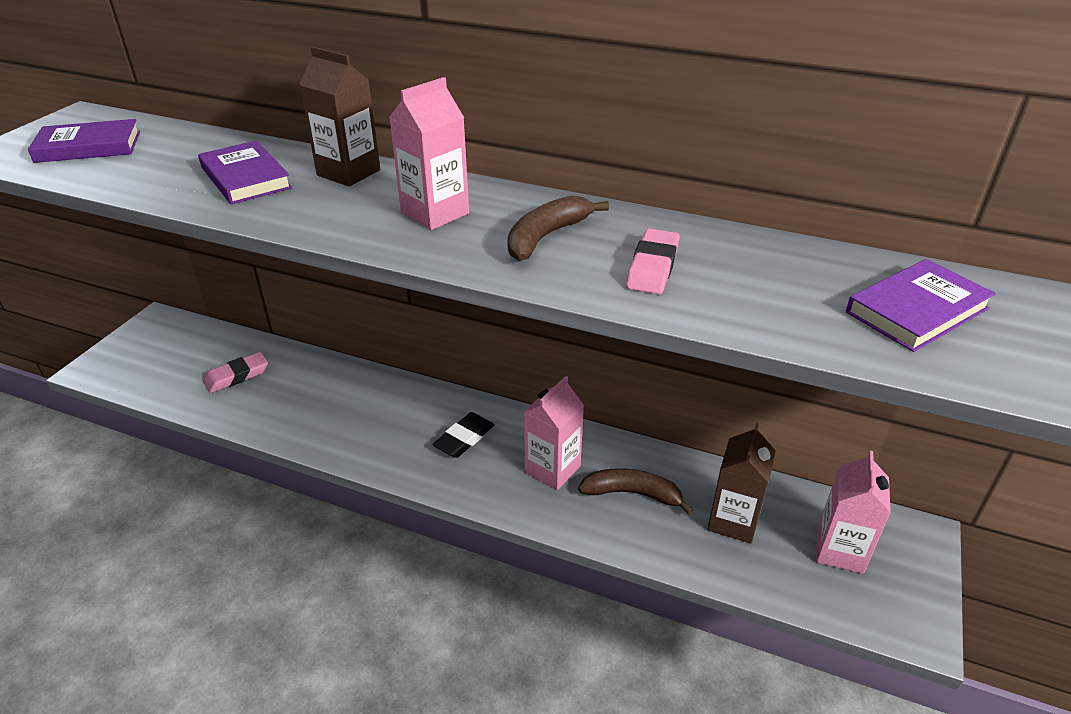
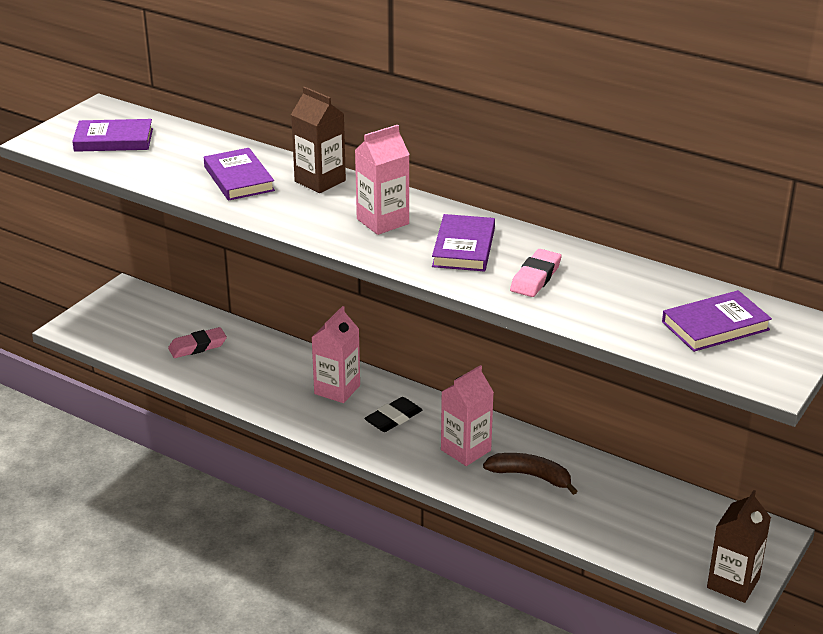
camera: 10 degrees right, 5 degrees down
(546, 236) = (463, 247): brown banana -> purple book
(733, 521) = (611, 505): brown carton -> brown carton (733, 583)
(840, 550) = (696, 536): pink carton -> pink carton (337, 389)

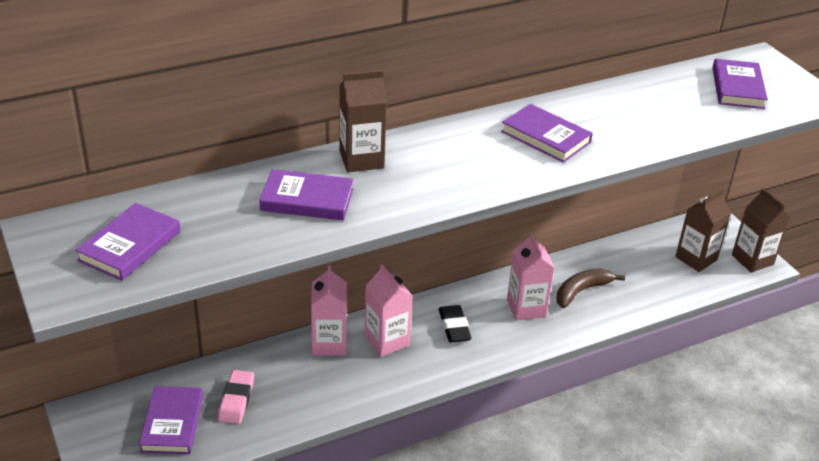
camera: 60 degrees left, 5 degrees up
(148, 330) = (172, 423): none -> purple book
(382, 221) = (467, 156): pink carton -> pink carton (329, 343)
(535, 277) = (618, 126): pink eraser -> none
(681, 539) = (696, 258): none -> brown carton

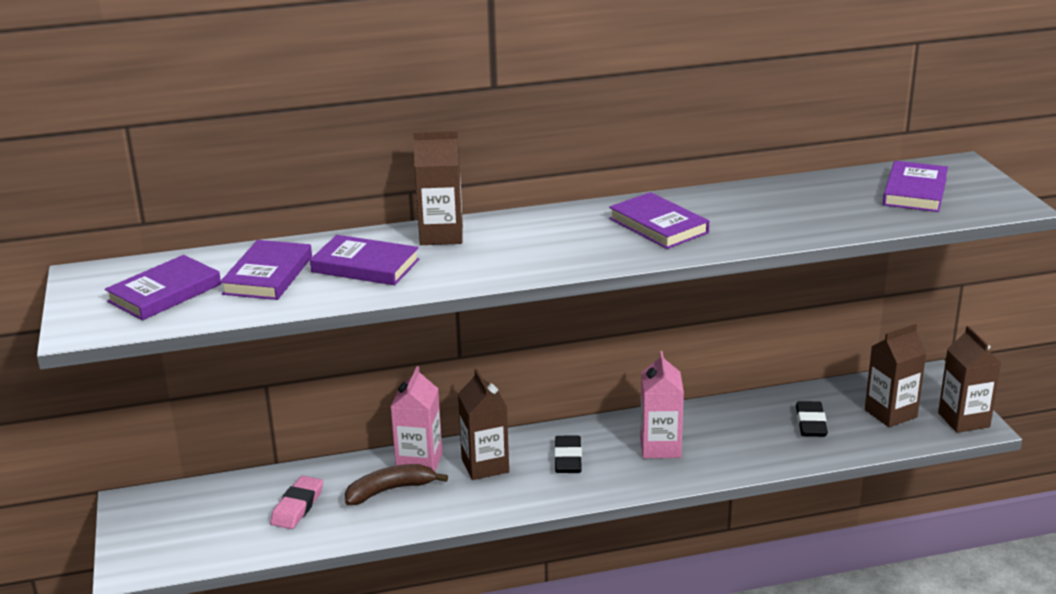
camera: 15 degrees right, 10 degrees down
(172, 423) = (221, 521): purple book -> purple book (268, 275)
(386, 341) = (485, 465): pink carton -> brown carton
(582, 291) = (734, 435): brown banana -> brown banana (390, 490)
(638, 273) = (810, 423): none -> black eraser

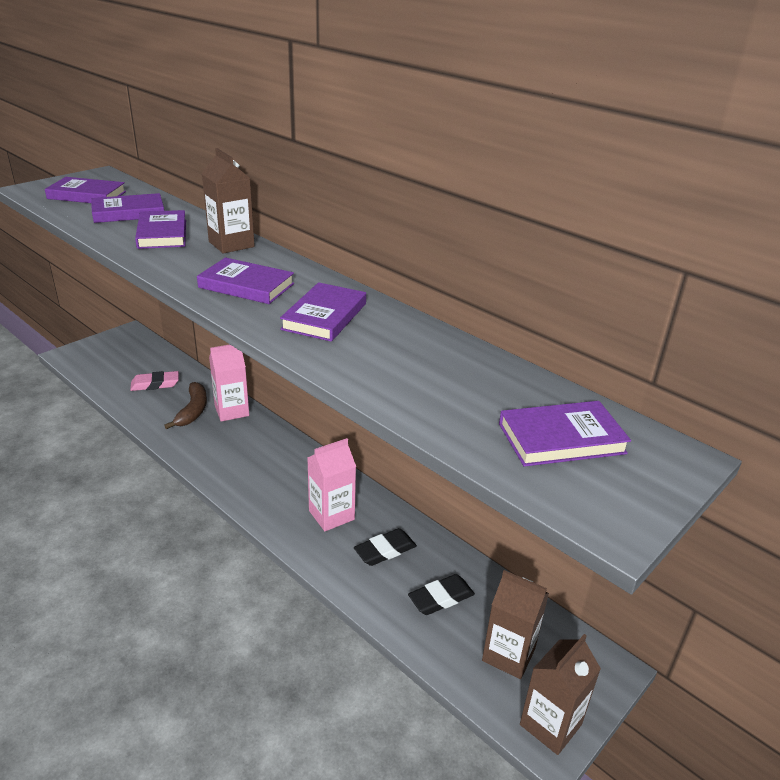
camera: 55 degrees right, 5 degrees up
(390, 490) = (193, 411): brown banana -> brown banana turned 60 degrees clockwise
(485, 465) = (246, 438): brown carton -> none
(556, 246) = (246, 285): none -> purple book
(568, 459) = (281, 473): black eraser -> black eraser (385, 550)

